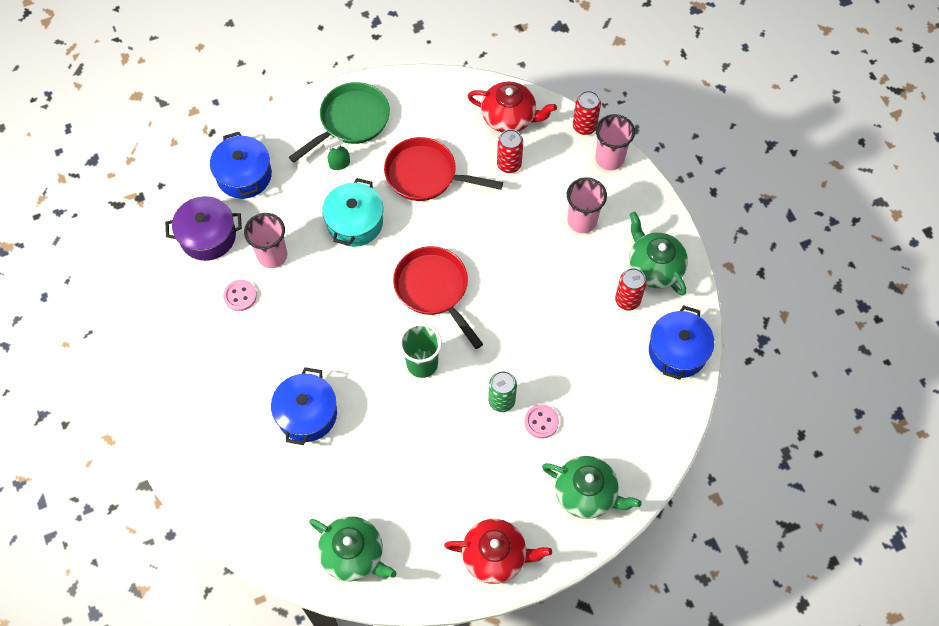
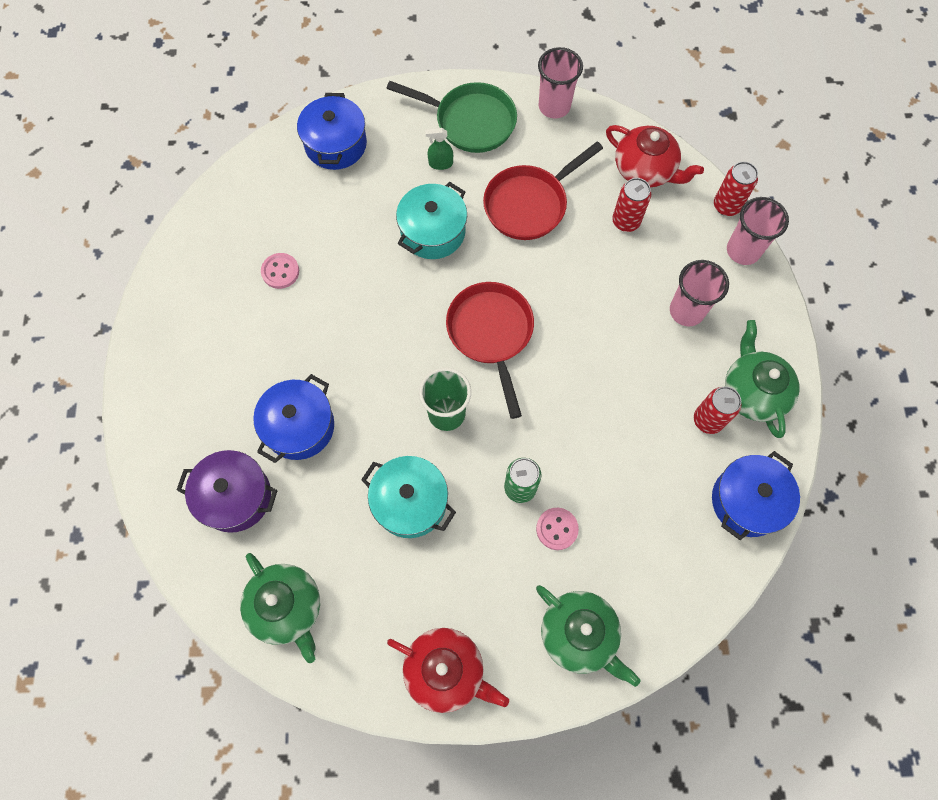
camera: 20 degrees right, 5 degrees up
(208, 236) = (272, 197): purple pot -> purple pot (235, 497)
(272, 255) = (331, 239): pink cup -> pink cup (554, 106)
(351, 121) = (470, 121): green pan -> green pan turned 45 degrees clockwise
(419, 441) = (410, 502): none -> turquoise pot
(426, 175) = (529, 204): red pan -> red pan turned 75 degrees counterclockwise

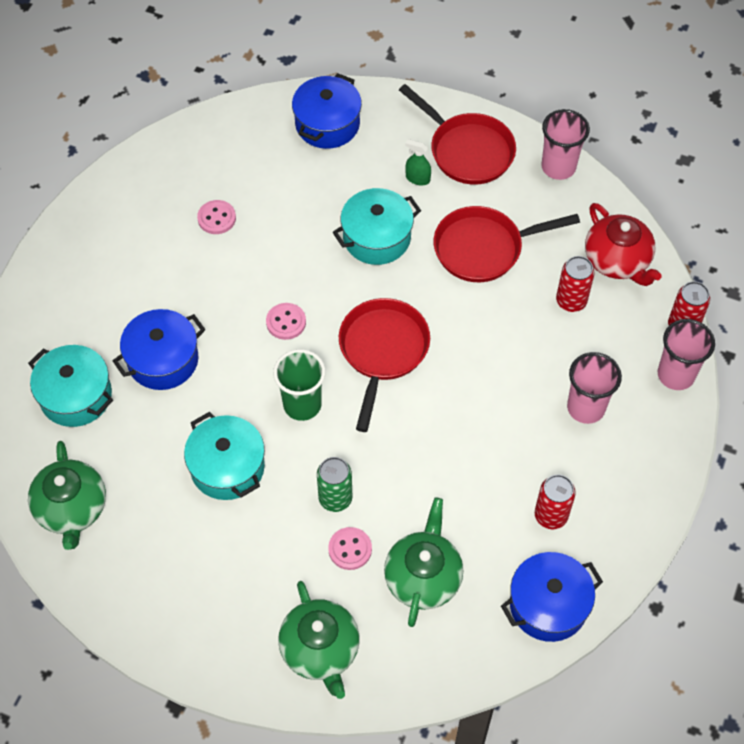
camera: 25 degrees right, 10 degrees down
(235, 497) = (76, 396): purple pot -> turquoise pot
(393, 343) = (286, 322): none -> pink button
(446, 670) = (182, 624): red teapot -> none
(470, 121) = (467, 151): green pan -> red pan
(753, 392) = (611, 509): green teapot -> green teapot (423, 577)

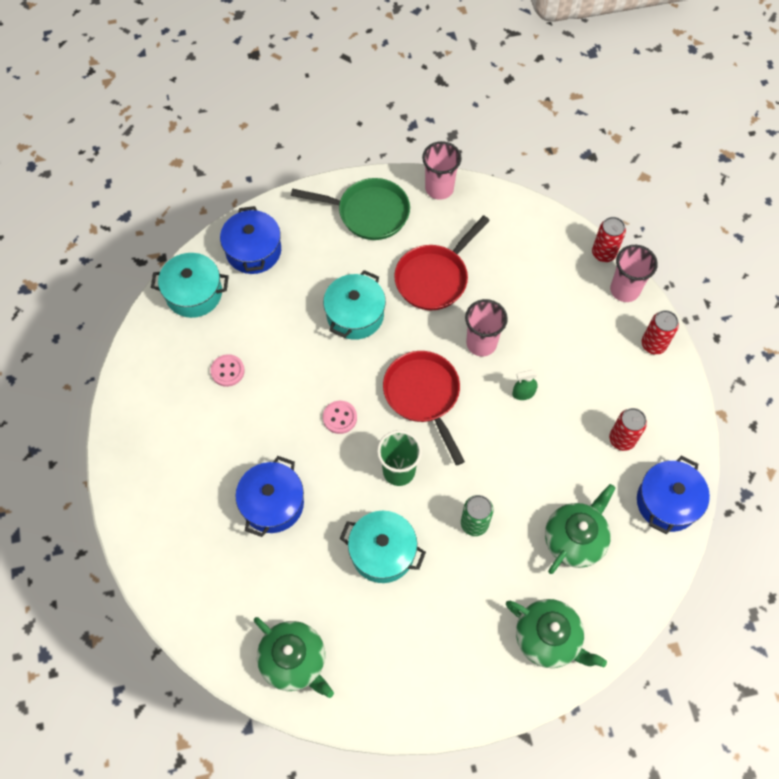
camera: 35 degrees left, 5 degrees up
(76, 396) = (229, 574): turquoise pot -> turquoise pot (194, 293)
(350, 549) = (512, 553): pink button -> none
(417, 178) = (350, 254): green spray bottle -> green spray bottle (523, 393)
(423, 577) = (575, 539): green teapot -> green teapot turned 60 degrees clockwise
(467, 151) = (368, 213): red pan -> green pan
(571, 301) = (520, 280): red can -> red can (653, 344)
(586, 408) = (586, 349): pink cup -> pink cup (481, 343)
(617, 260) = (528, 232): red teapot -> none

